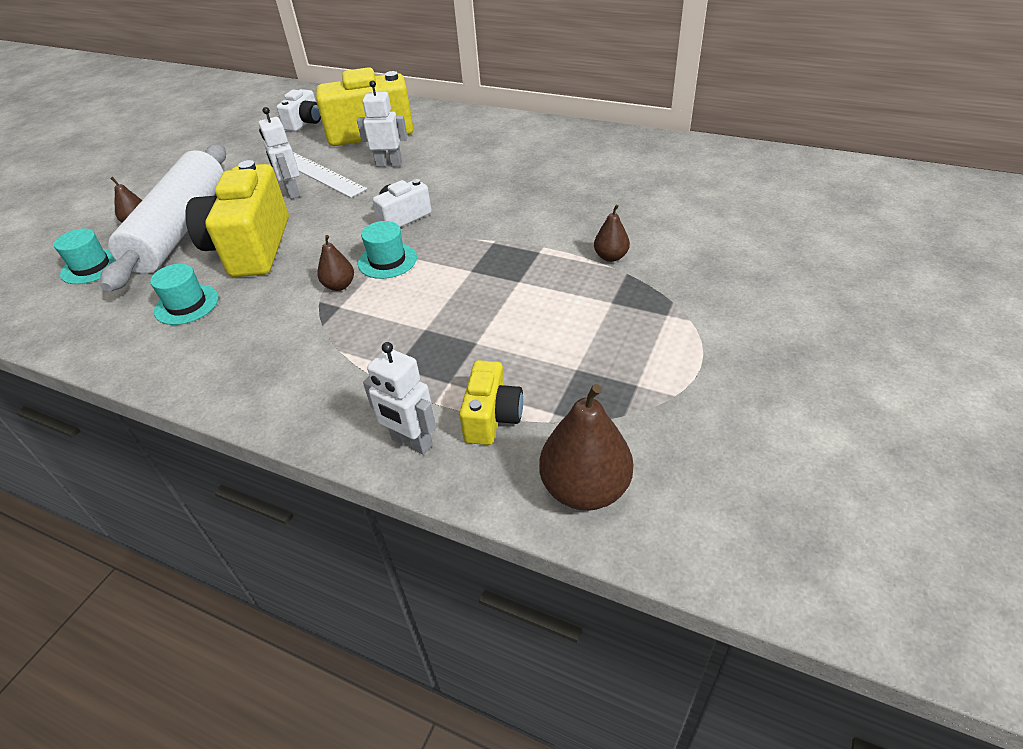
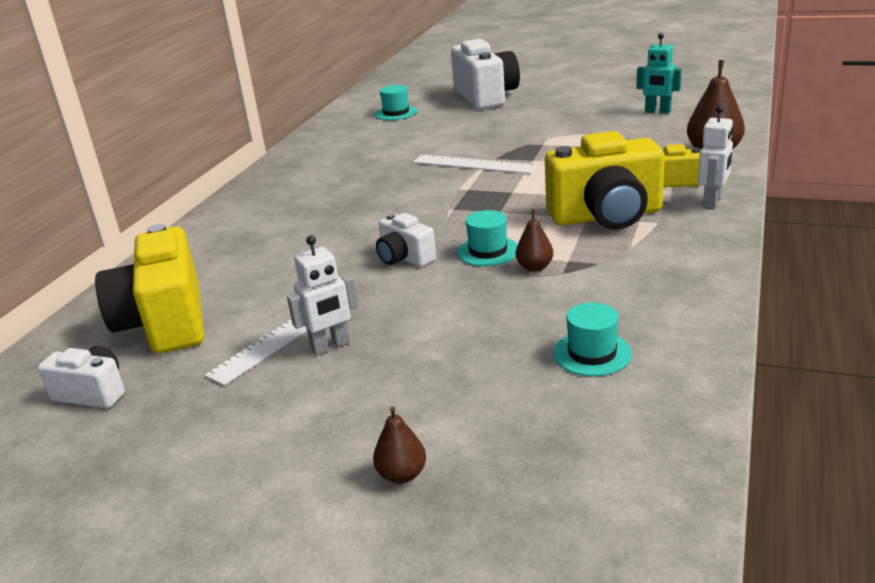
camera: 95 degrees left, 15 degrees down
(91, 267) = (529, 478): turquoise hat -> turquoise hat (396, 113)
(180, 228) = (419, 420): white rolling pin -> none
(251, 247) = (468, 341): yellow camera -> yellow camera (606, 216)
(389, 164) = (274, 289): white robot -> none
(611, 257) = (473, 164): brown pear -> white ruler
(802, 460) = (657, 111): none -> turquoise robot
(890, 273) = (485, 97): none -> white camera

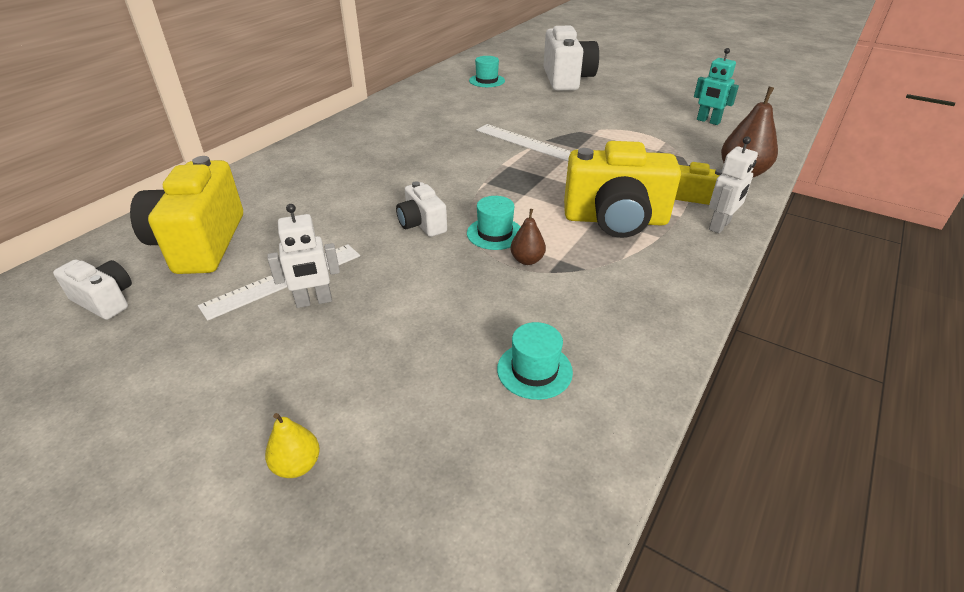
camera: 10 degrees right, 10 degrees up
(402, 475) = (297, 465): brown pear -> yellow pear

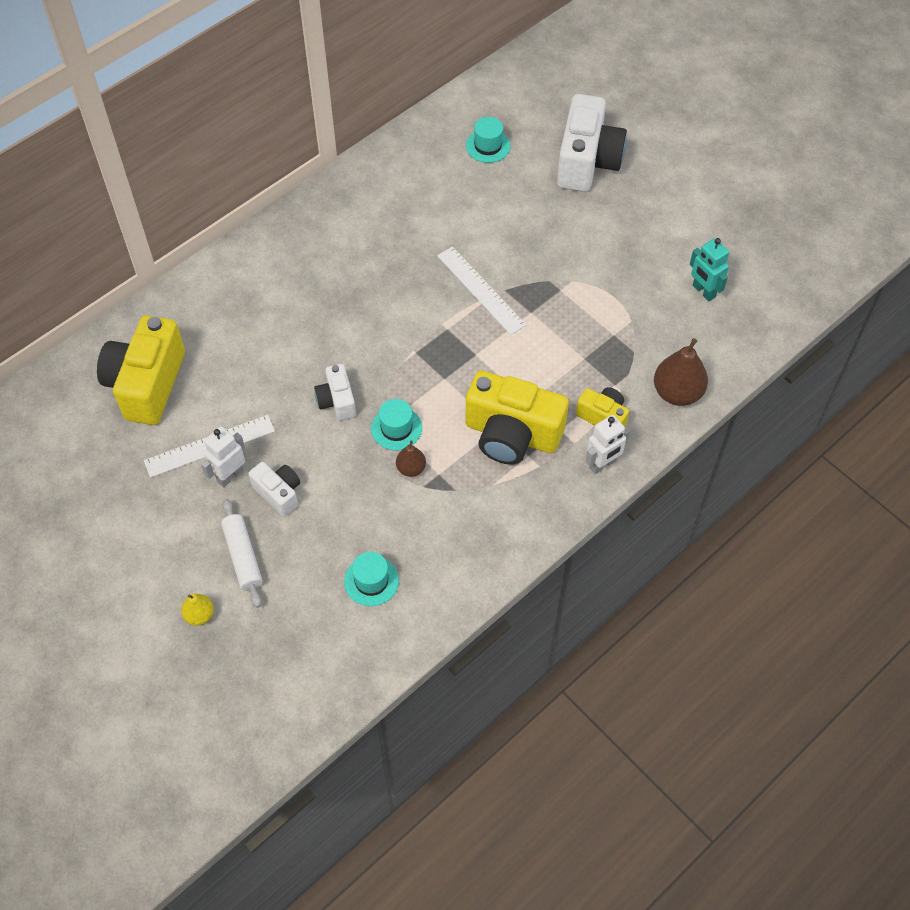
camera: 15 degrees right, 20 degrees up
(105, 300) = (76, 438): white camera -> white camera (278, 493)
(314, 301) = (230, 475): white robot -> white robot turned 135 degrees clockwise
(350, 378) = (243, 557): none -> white rolling pin

